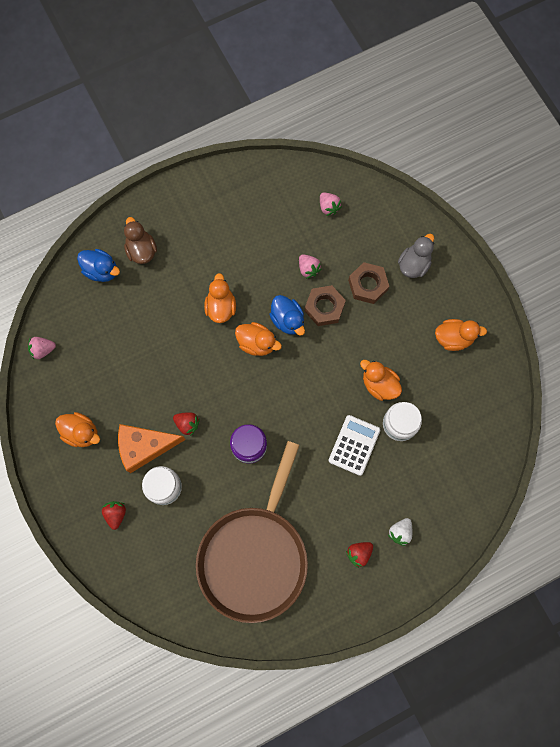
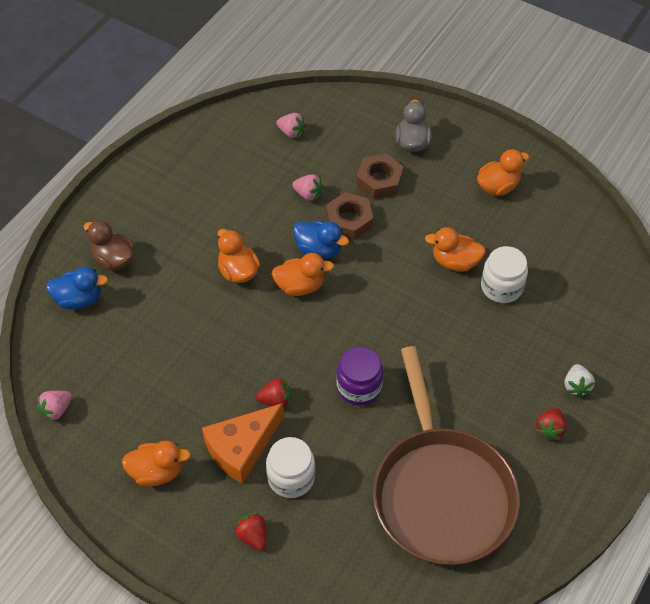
camera: 30 degrees left, 20 degrees down
(354, 445) = (470, 329): white calculator -> none

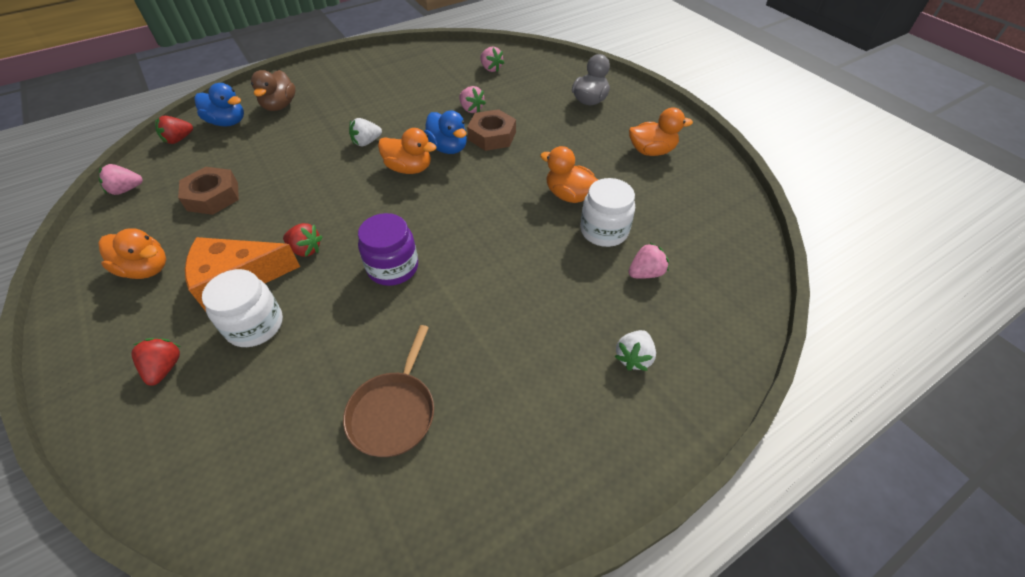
camera: 25 degrees right, 5 degrees down
(113, 259) = (279, 106): brown duck -> brown duck turned 150 degrees counterclockwise
(238, 271) = (366, 142): orange duck -> white strawberry
(379, 181) = (541, 117): brown nut -> brown nut (213, 196)
(441, 493) = (394, 412): brown pan -> brown pan, size x0.46
(549, 429) = (572, 393): red strawberry -> red strawberry (179, 139)
(551, 313) = (645, 273): none -> pink strawberry

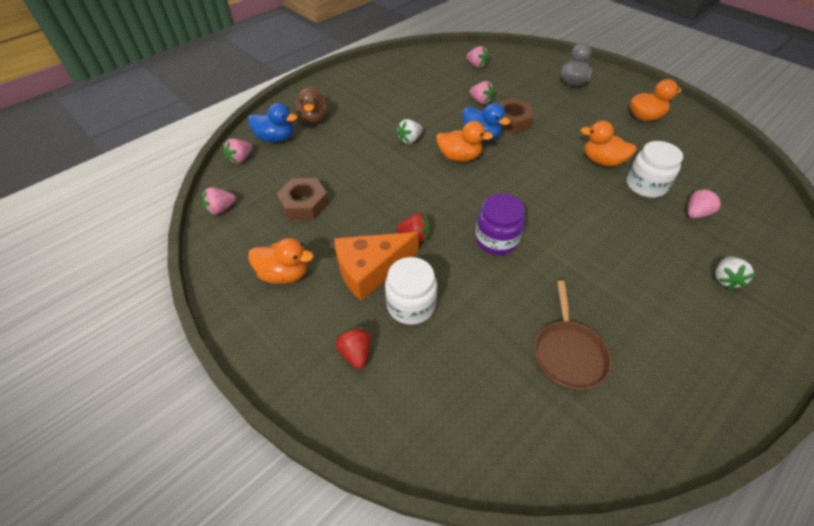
camera: 10 degrees left, 0 degrees up
(179, 139) = (240, 159): red strawberry -> pink strawberry

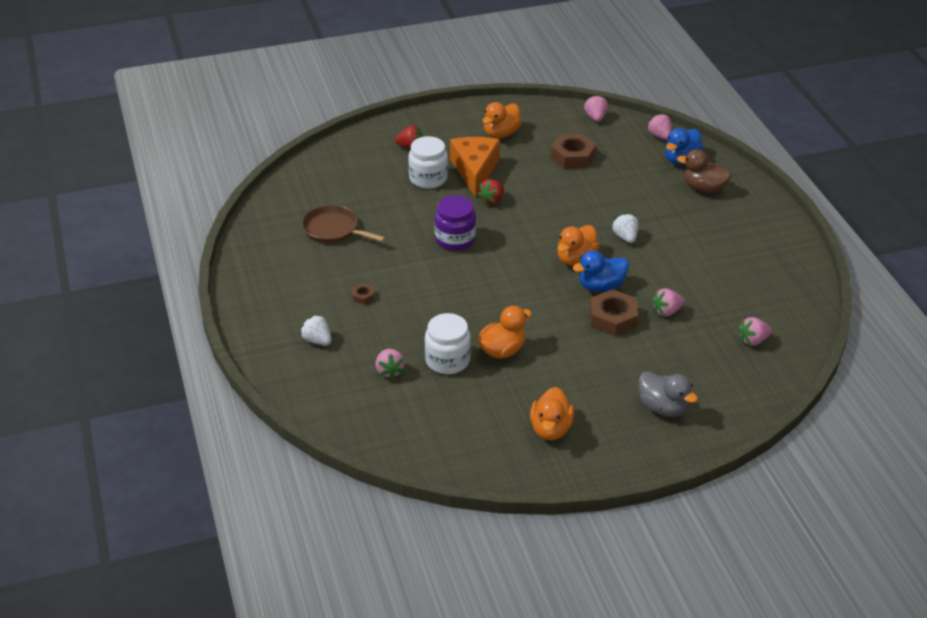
camera: 115 degrees right, 10 degrees down
(637, 273) = (363, 296): none -> brown nut

